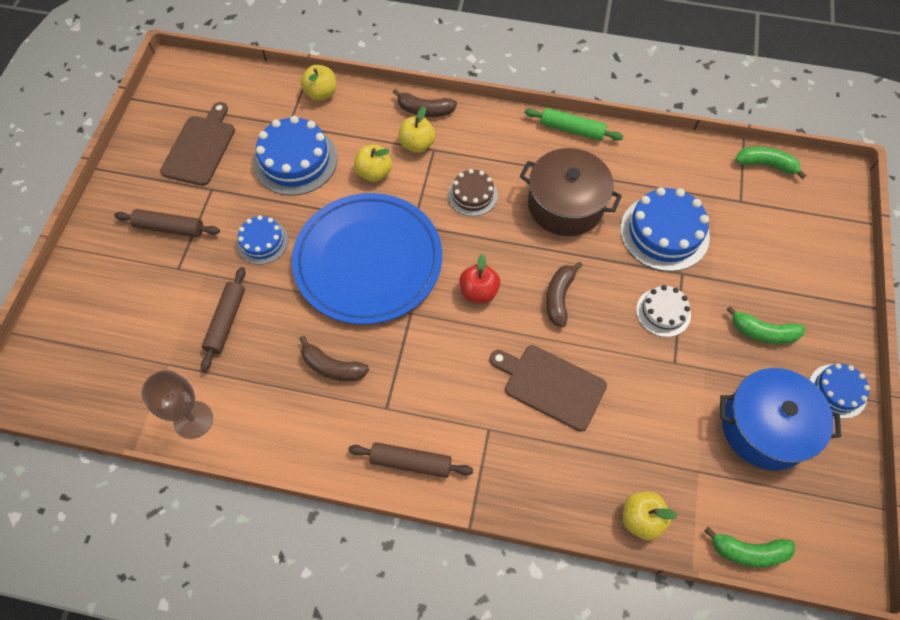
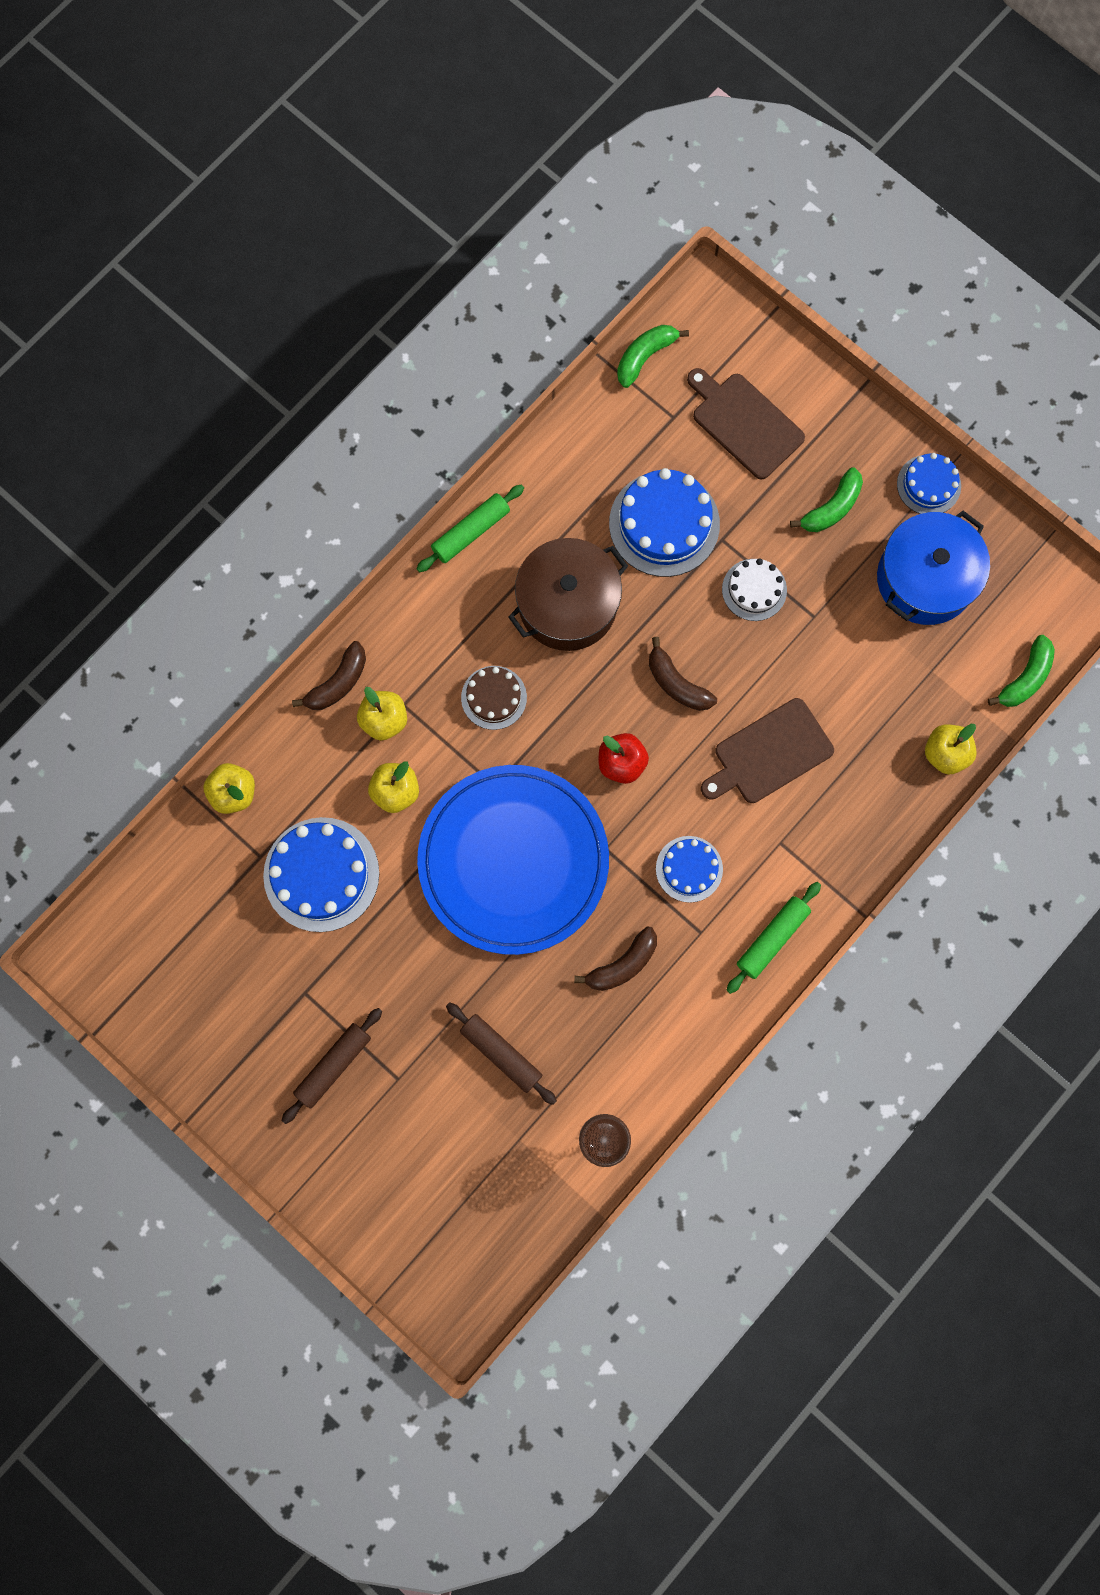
camera: 60 degrees left, 15 degrees up
(200, 148) = (231, 980): brown cutting board -> brown cutting board (744, 423)
(262, 242) = (417, 966): blue cake -> blue cake (689, 869)
(411, 462) = (772, 938): brown rolling pin -> green rolling pin

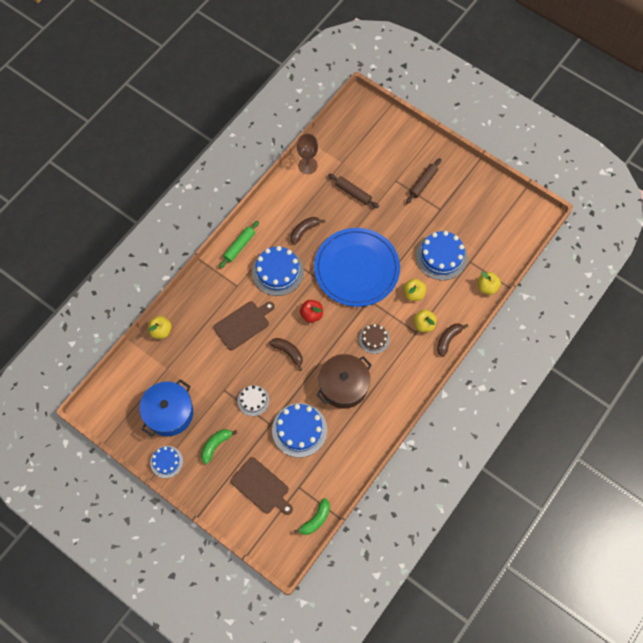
camera: 175 degrees right, 10 degrees down
(471, 532) = (395, 417): green rolling pin -> none
(689, 869) = (277, 272): blue cake -> blue cake, size x1.72
(1025, 678) = (122, 369): green banana -> none

